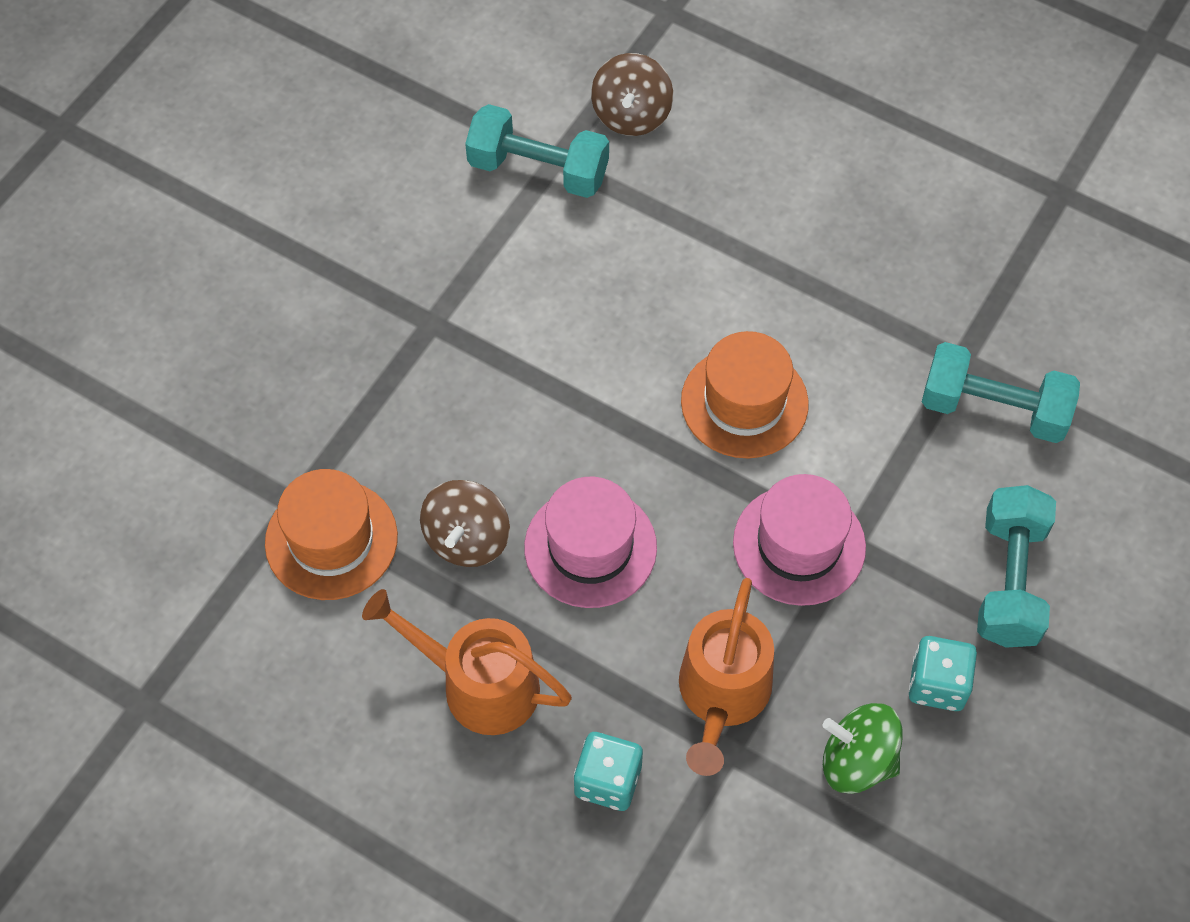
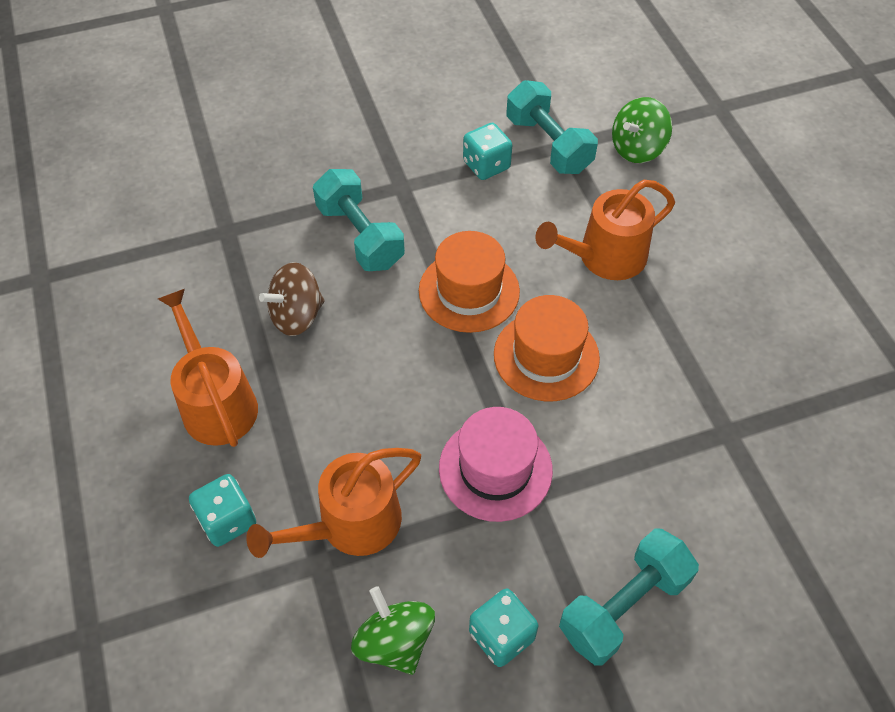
camera: 40 degrees right, 5 degrees down
(331, 540) = (224, 263): orange hat -> orange hat (469, 291)
(497, 237) = (486, 165): none -> turquoise dice
(590, 547) = (362, 372): pink hat -> none
(631, 115) = (637, 149): brown spinning top -> green spinning top
(706, 260) = (605, 257): none -> orange watering can
(993, 409) = (721, 481): turquoise dumbbell -> turquoise dumbbell (360, 236)

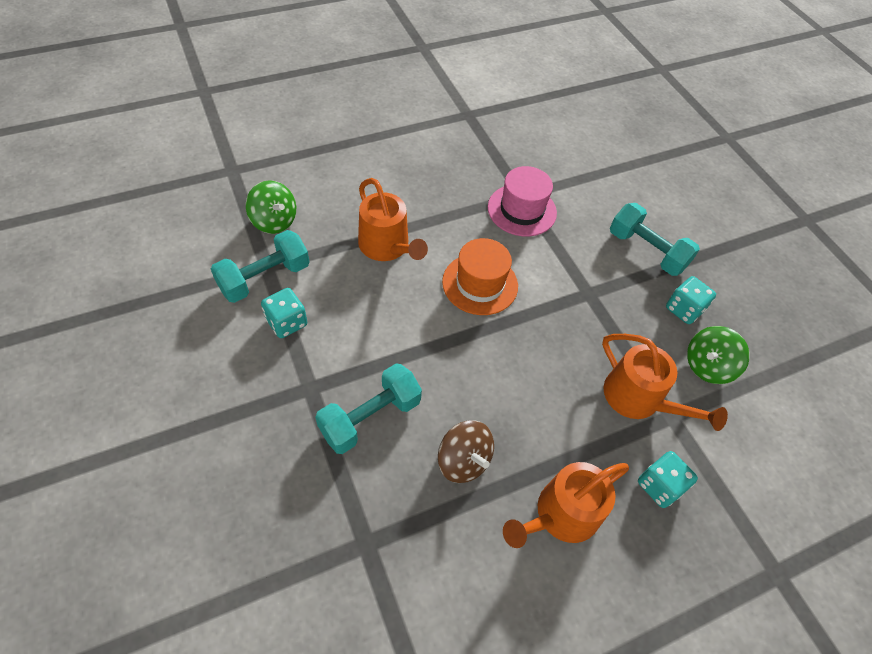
camera: 100 degrees left, 0 degrees up
(469, 291) = (425, 332): orange hat -> none
(495, 469) = (575, 313): pink hat -> pink hat (522, 210)

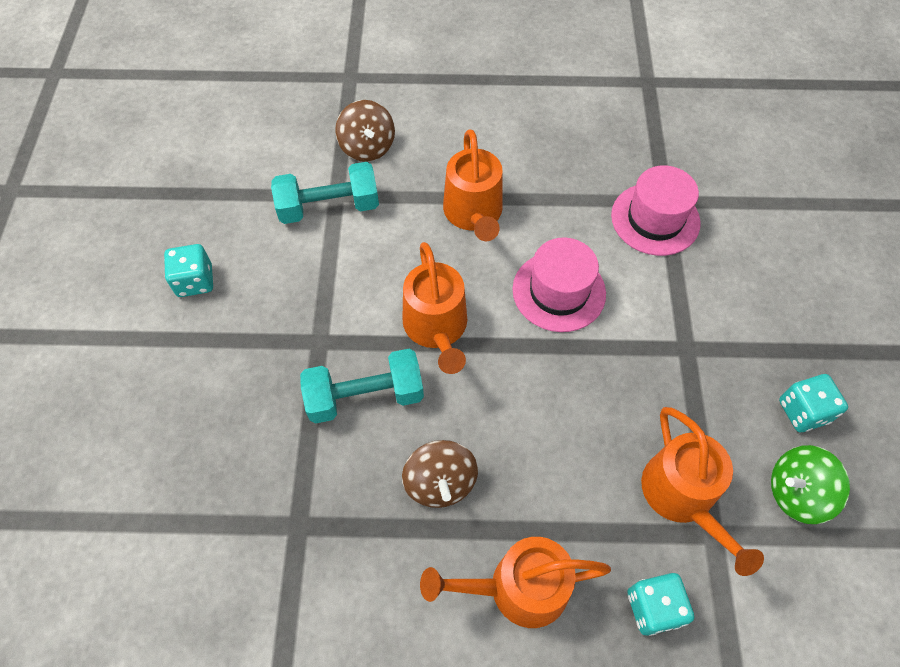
camera: 30 degrees right, 5 degrees up
(274, 221) = (367, 147): green spinning top -> brown spinning top
(287, 322) = (329, 263): turquoise dice -> turquoise dice (195, 281)
(401, 343) = (436, 327): none -> orange watering can
(480, 284) = (559, 291): orange hat -> pink hat
(646, 251) = (792, 321): turquoise dumbbell -> none

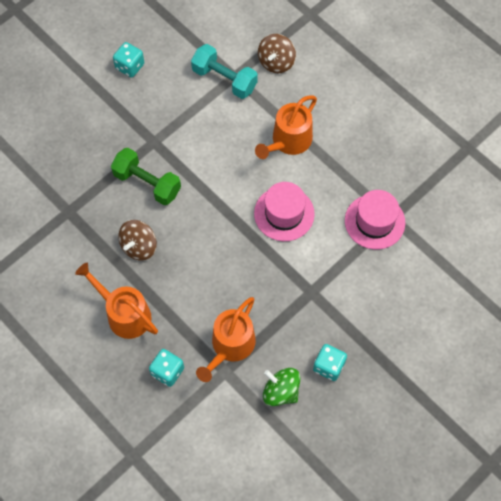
camera: 45 degrees right, 5 degrees up
(365, 396) = (147, 183): turquoise dumbbell -> green dumbbell
(436, 327) = (210, 180): orange watering can -> none

